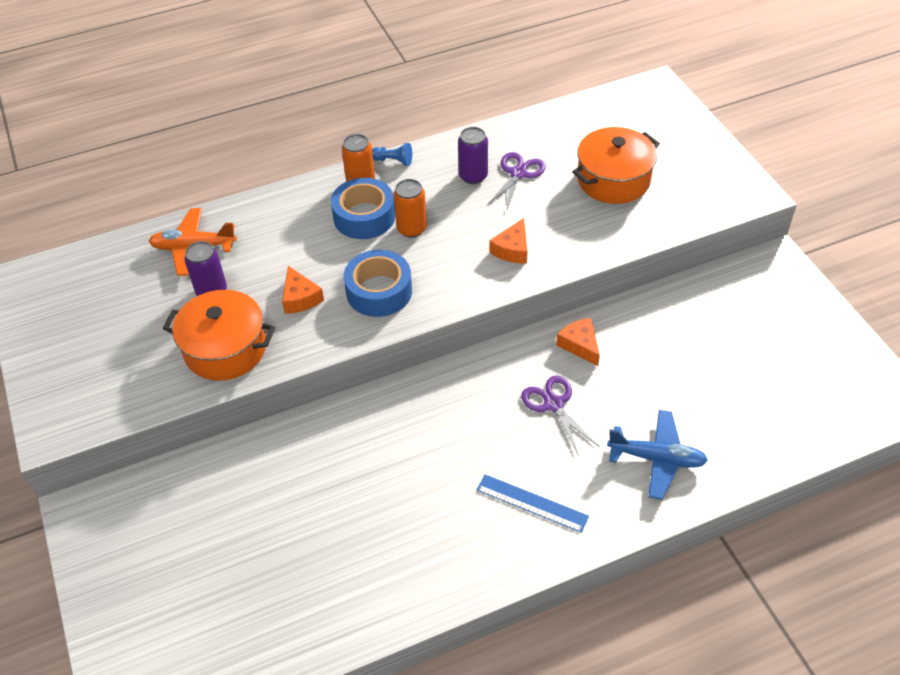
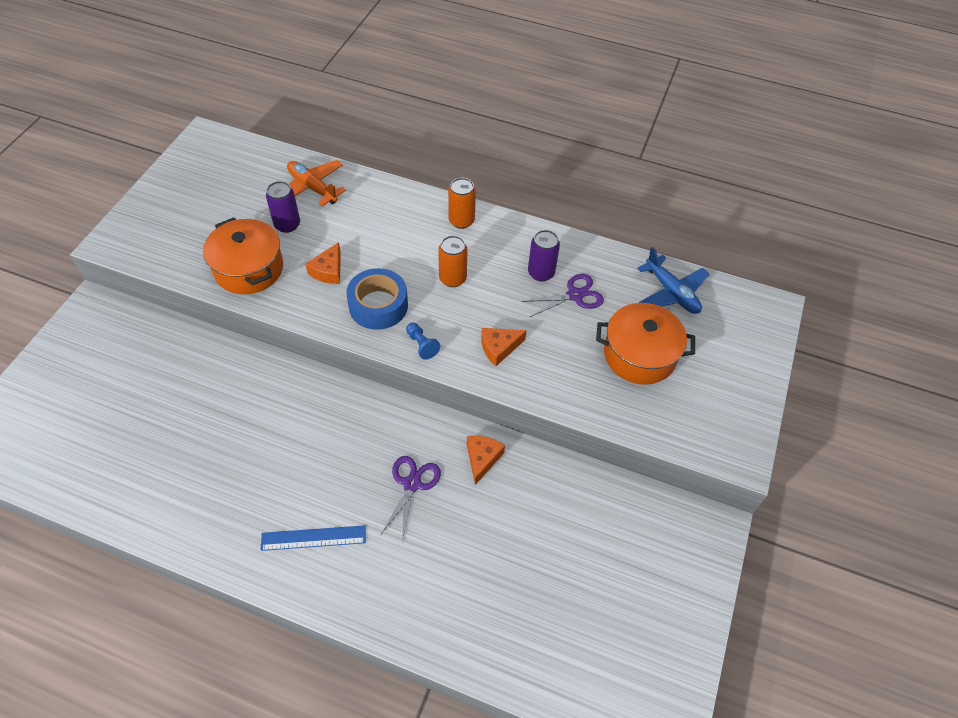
camera: 40 degrees right, 5 degrees up
(364, 217) = (434, 246): blue tape -> none
(393, 161) = (502, 221): blue pawn -> blue pawn (421, 345)
(532, 503) = (313, 538): blue ruler -> blue ruler turned 75 degrees counterclockwise
(656, 459) = (428, 589): blue plane -> blue plane (671, 292)

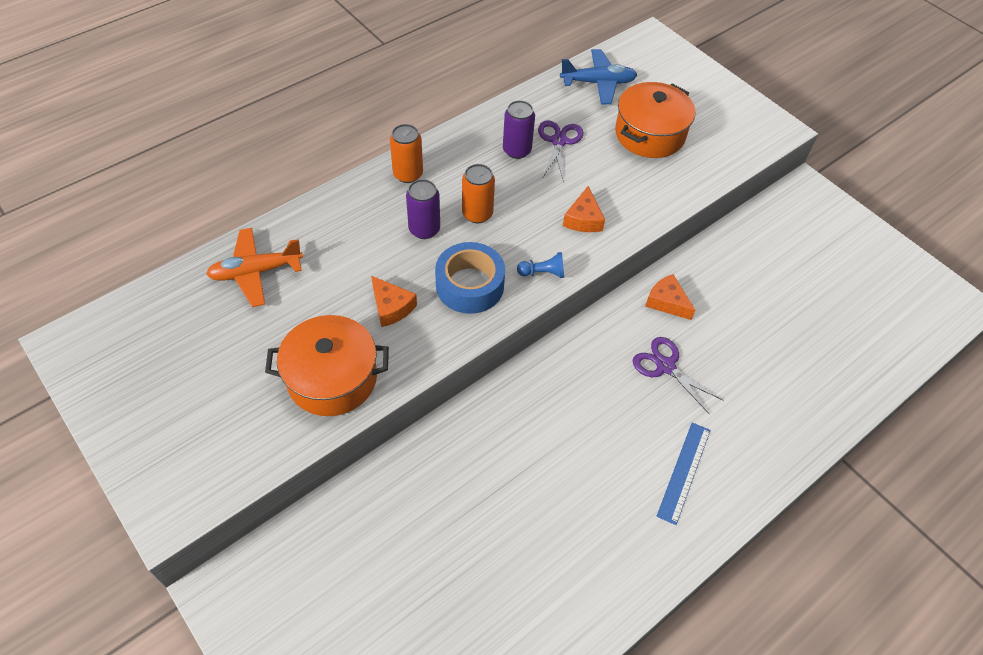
camera: 60 degrees left, 0 degrees up
(287, 225) = (293, 317): purple can -> purple can (424, 229)

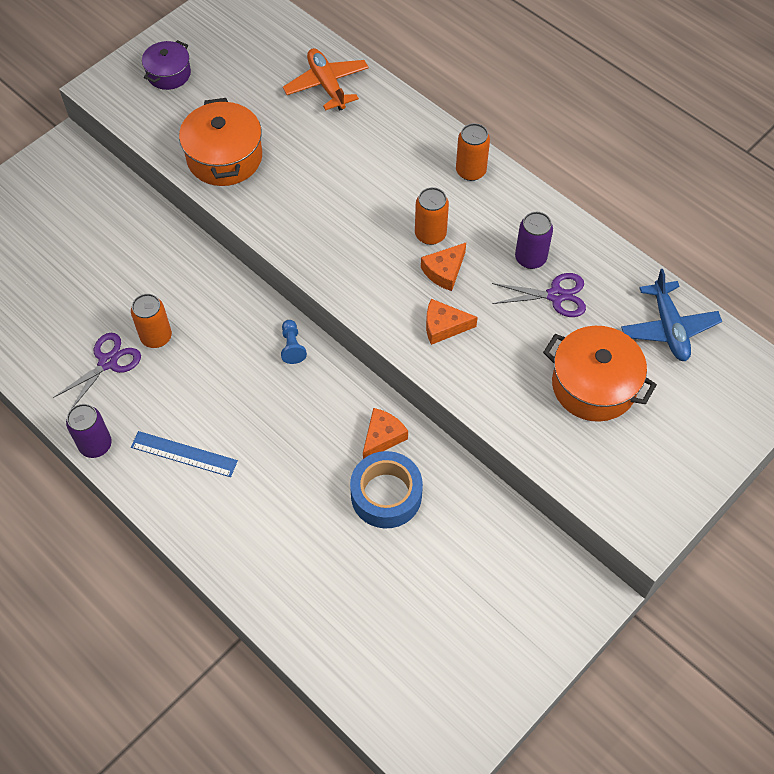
camera: 85 degrees right, 5 degrees up
(176, 429) = (169, 74): none -> purple pot
(391, 307) = (304, 184): orange cheese -> orange cheese (444, 271)
(424, 229) = (401, 195): purple can -> purple can (95, 445)
(470, 285) = (338, 239): blue tape -> blue tape (386, 495)
(536, 492) = (156, 337): none -> orange can
(543, 273) = (364, 296): blue pawn -> blue pawn (292, 346)
(665, 366) = (300, 437): purple scissors -> purple scissors (108, 362)

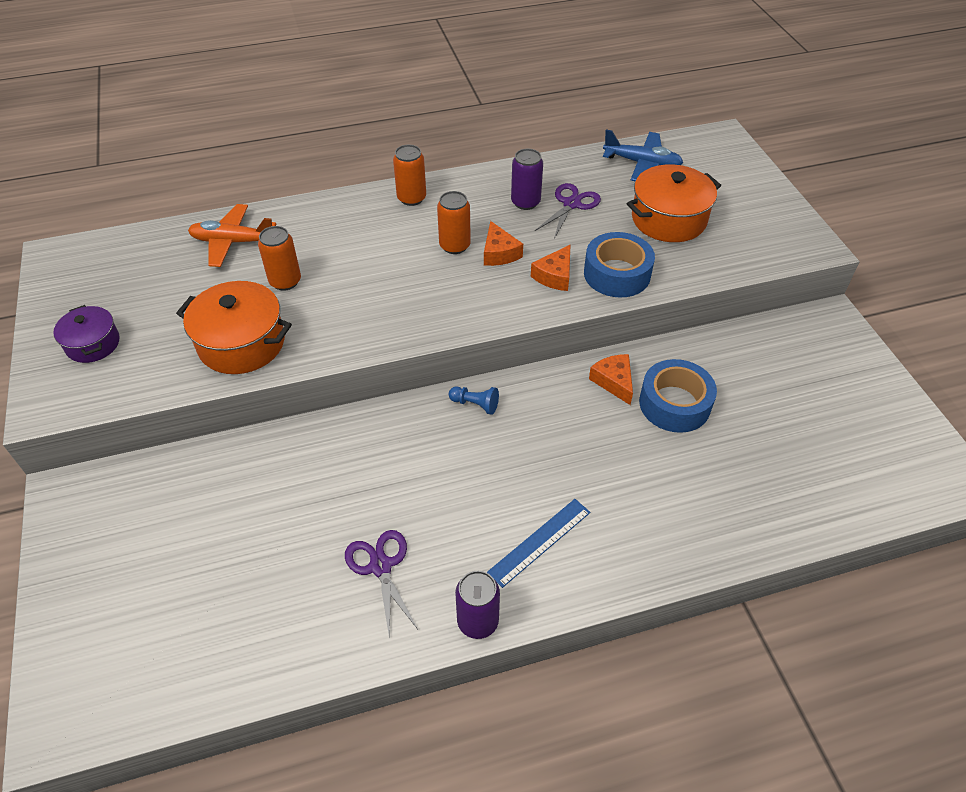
camera: 60 degrees left, 10 degrees down
(156, 337) = (382, 508): orange can -> orange can (285, 281)
(480, 373) = (617, 274): none -> blue tape

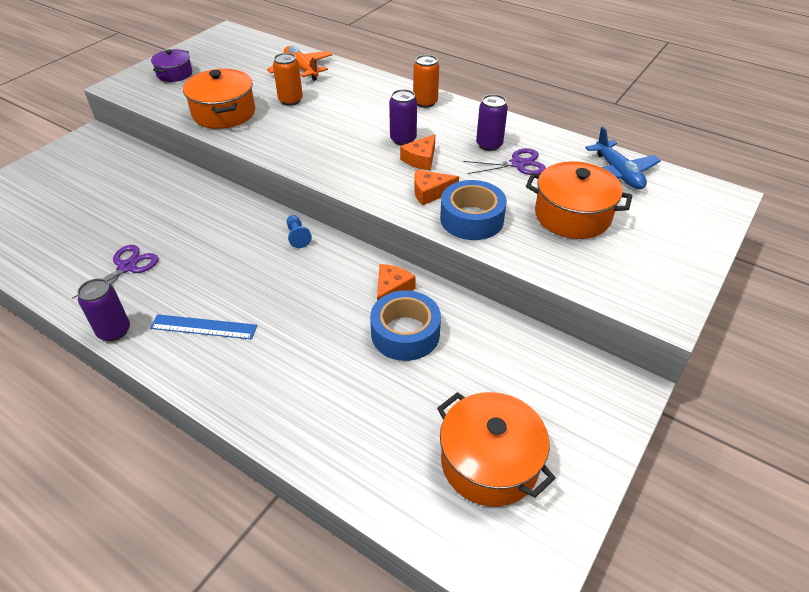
camera: 50 degrees right, 5 degrees down
(454, 246) = (403, 139): orange can -> purple can
(845, 435) = (489, 462): none -> orange pot

